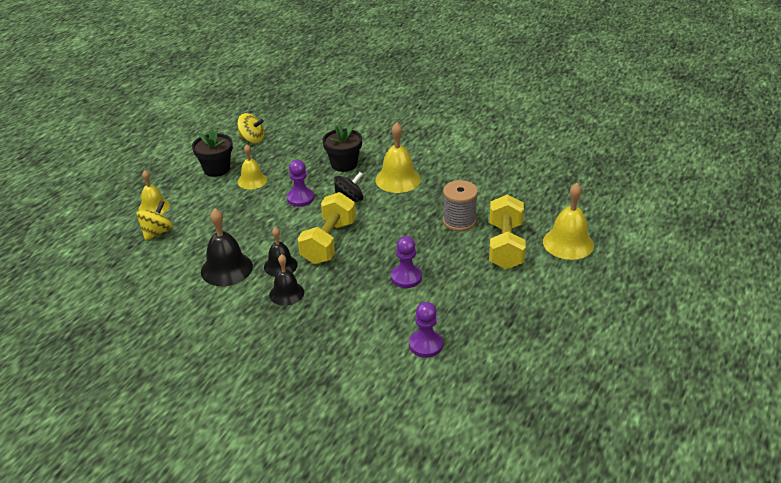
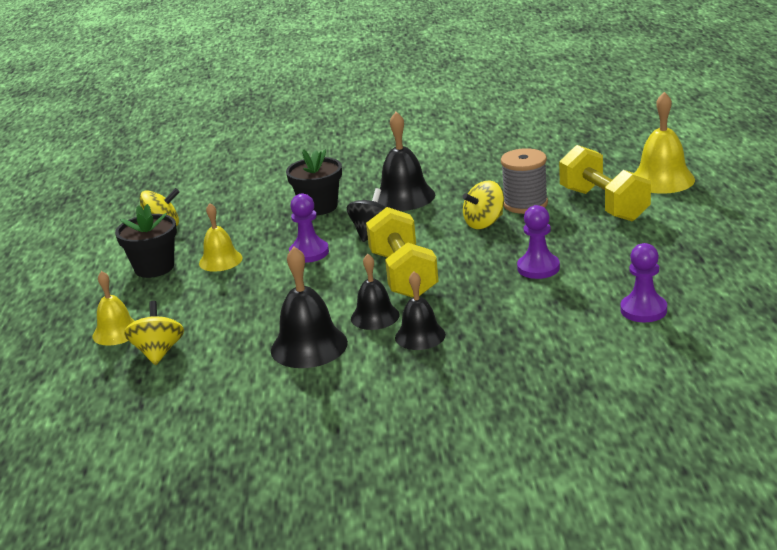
camera: 30 degrees left, 10 degrees down
(398, 179) = (404, 197): yellow bell -> black bell
(418, 224) = (484, 223): none -> yellow spinning top

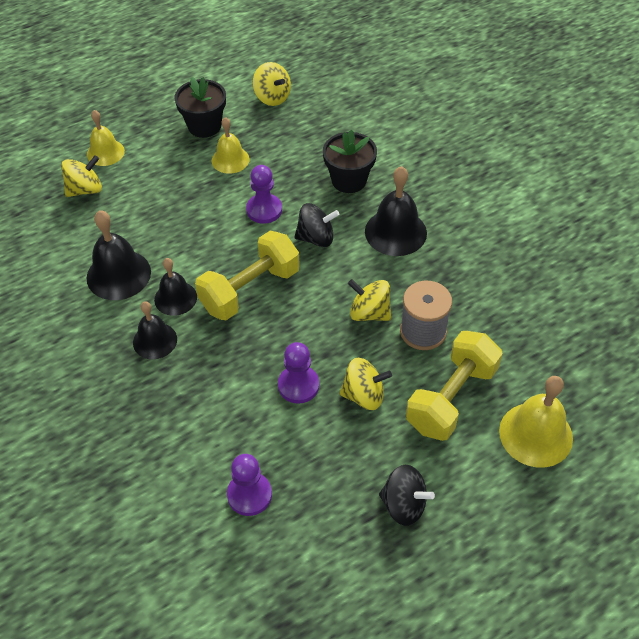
camera: 60 degrees right, 25 degrees up
(572, 240) = (364, 395): none -> yellow spinning top
(696, 241) = (403, 505): none -> black spinning top

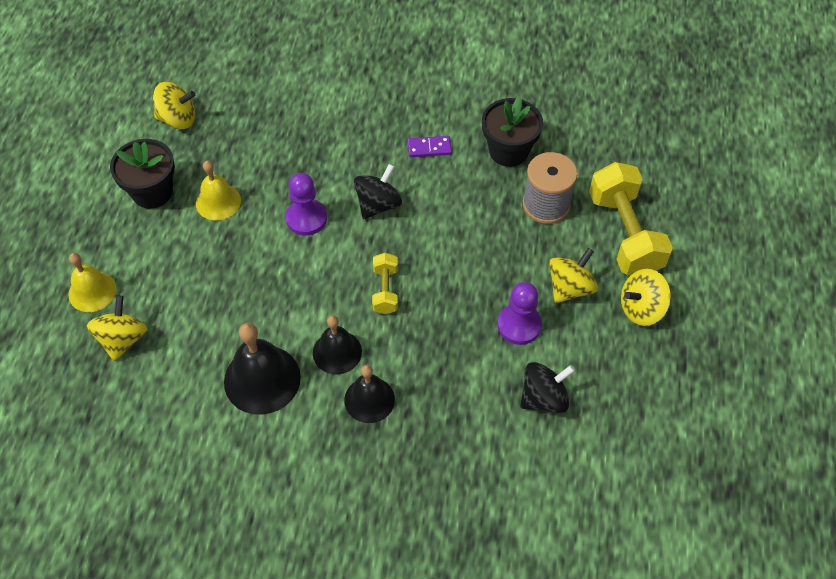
camera: 50 degrees left, 5 degrees up
(249, 495) = (594, 434): purple pawn -> none
(250, 290) = (385, 290): yellow dumbbell -> yellow dumbbell, size x0.51
(349, 180) = (339, 137): black flower pot -> black flower pot (508, 151)
(369, 313) = (493, 225): yellow spinning top -> yellow spinning top (641, 308)
(395, 232) = (429, 148): black bell -> purple domino
(403, 505) = (691, 334): black spinning top -> black spinning top (544, 398)
(536, 434) = (701, 208): yellow bell -> none

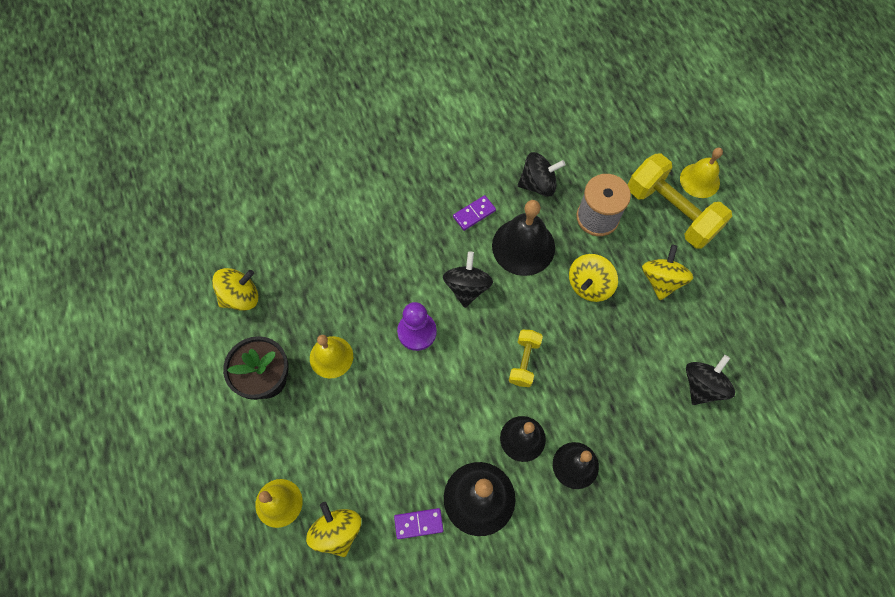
camera: 30 degrees left, 10 degrees up
(194, 370) = (418, 523): none -> purple domino
(385, 290) = (524, 361): yellow dumbbell -> yellow dumbbell turned 45 degrees clockwise
(455, 196) = (523, 246): none -> black bell
(508, 151) = (538, 184): black flower pot -> black spinning top
(519, 325) = (645, 334): purple pawn -> none
(641, 308) = (723, 269): yellow spinning top -> yellow spinning top (589, 285)
(675, 220) = (699, 180): none -> yellow bell

